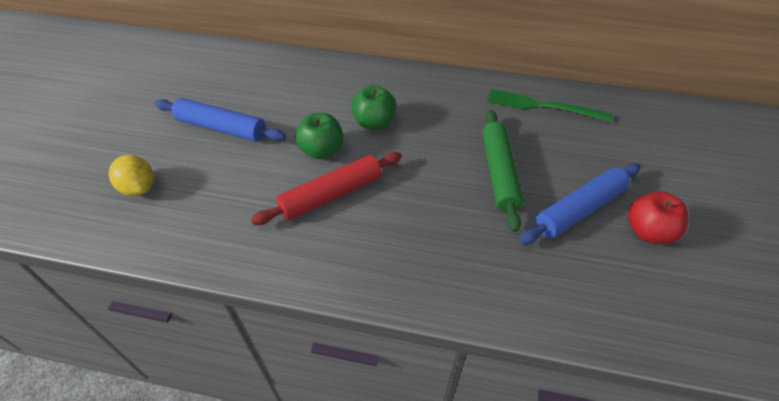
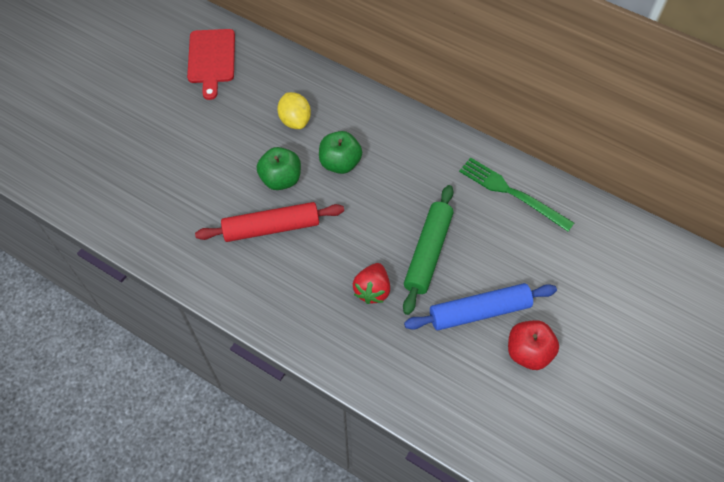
camera: 20 degrees right, 10 degrees up
(139, 188) = (119, 171): yellow lemon -> yellow lemon (295, 120)
(209, 72) = (211, 59): none -> red cutting board
(221, 128) = (202, 128): blue rolling pin -> none
(465, 222) = (372, 290): none -> red strawberry

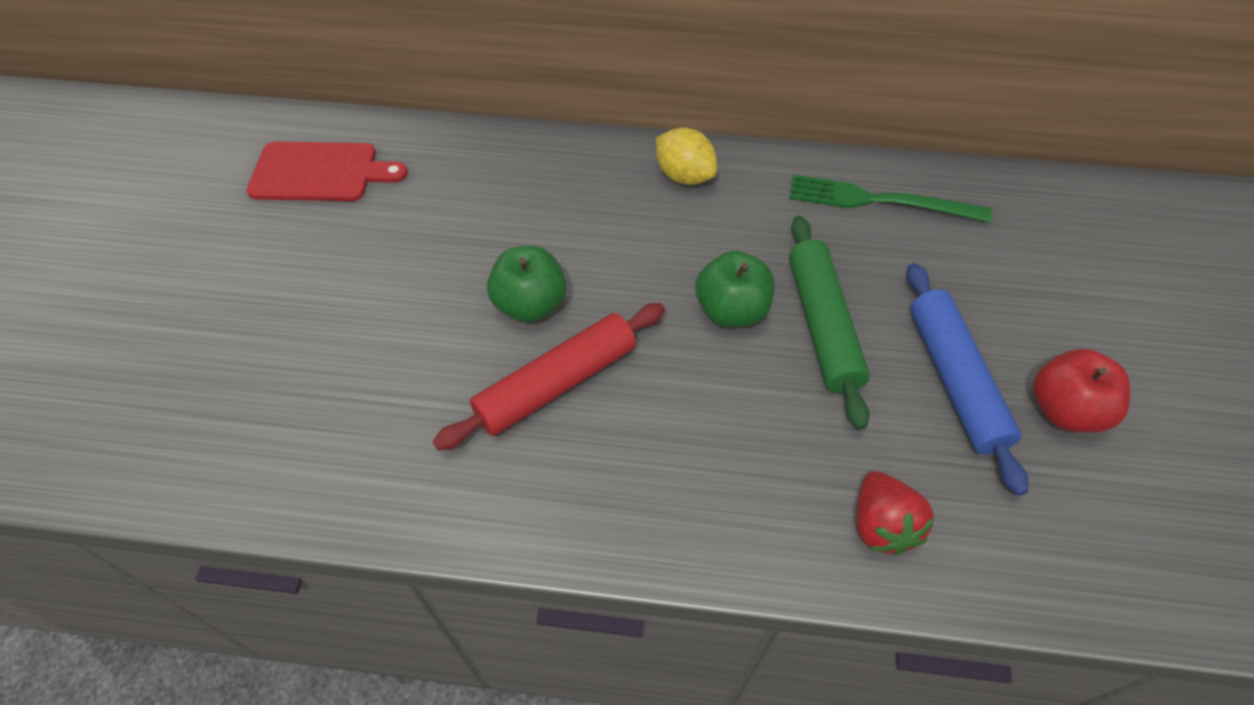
camera: 25 degrees left, 5 degrees down
(211, 59) = (320, 172): red cutting board -> red cutting board turned 60 degrees counterclockwise
(295, 120) = (504, 213): yellow lemon -> yellow lemon (684, 176)
(340, 163) = (610, 248): green apple -> green apple (731, 311)
(372, 290) = (777, 415): red strawberry -> red strawberry (881, 525)
(479, 311) = (954, 380): blue rolling pin -> blue rolling pin turned 60 degrees counterclockwise

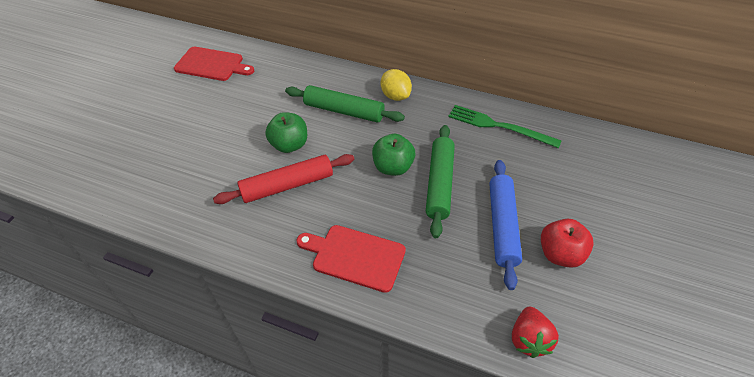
camera: 15 degrees right, 5 degrees down
(604, 220) = (344, 111): none -> green rolling pin
(731, 493) = (355, 256): none -> red cutting board
(881, 525) = (429, 290): red strawberry -> red strawberry (529, 339)

